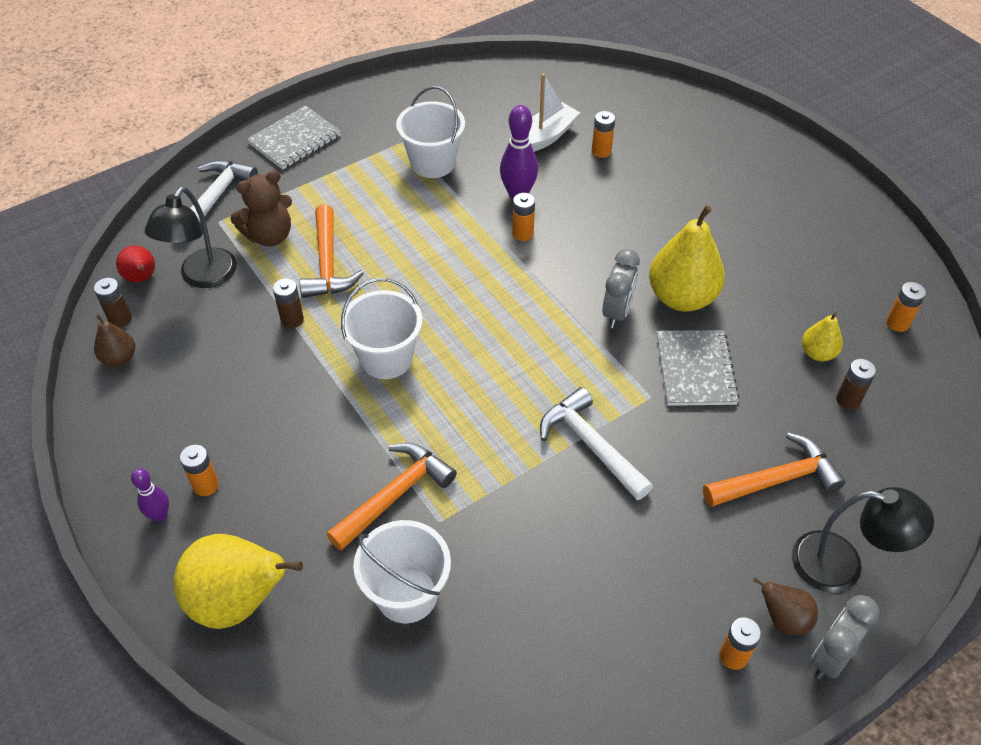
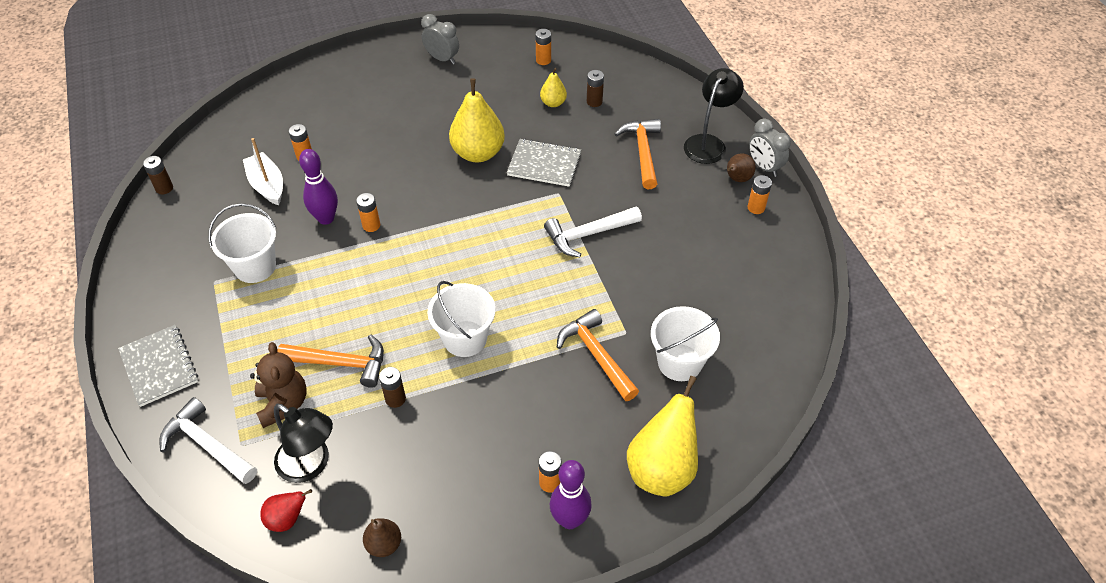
camera: 75 degrees left, 0 degrees up
(120, 319) = (333, 541): brown battery -> brown battery (164, 188)
(160, 515) = (570, 520): purple bowling pin -> purple bowling pin, size x1.67
(617, 312) = (477, 191): grey clock -> grey clock (442, 59)

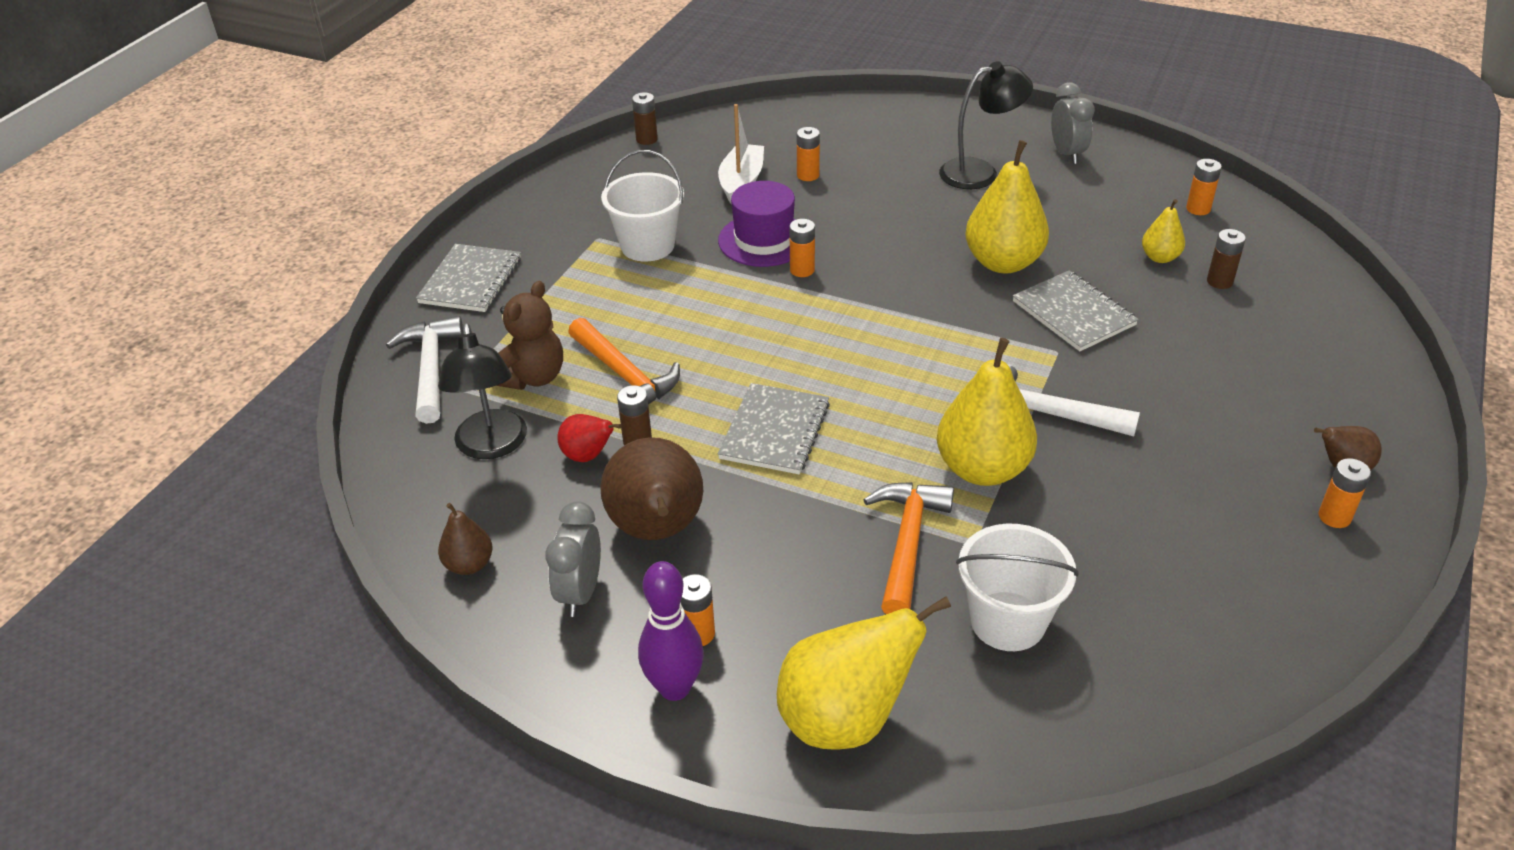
camera: 45 degrees right, 10 degrees down
(287, 519) = (417, 478): red pear -> red pear (588, 456)
(326, 218) = (764, 240): purple bowling pin -> purple hat
(465, 338) = (775, 431): white bucket -> grey notebook
(466, 442) = (657, 530): none -> brown pear
(590, 287) = (982, 469): none -> yellow pear
(642, 152) = (1227, 366): orange hammer -> none
(708, 143) = (1343, 405): black lamp -> black lamp (980, 172)
(764, 167) = (1405, 477): grey clock -> grey clock (580, 593)

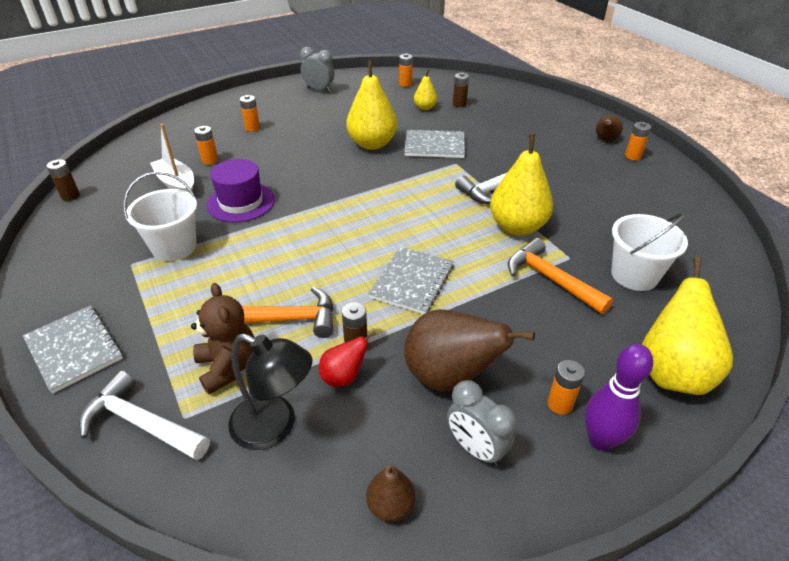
camera: 55 degrees left, 0 degrees up
(775, 431) = (412, 281): grey notebook -> grey notebook turned 60 degrees clockwise
(802, 270) = (287, 203): orange battery -> orange battery (252, 128)
(980, 172) = (295, 115): black lamp -> none

